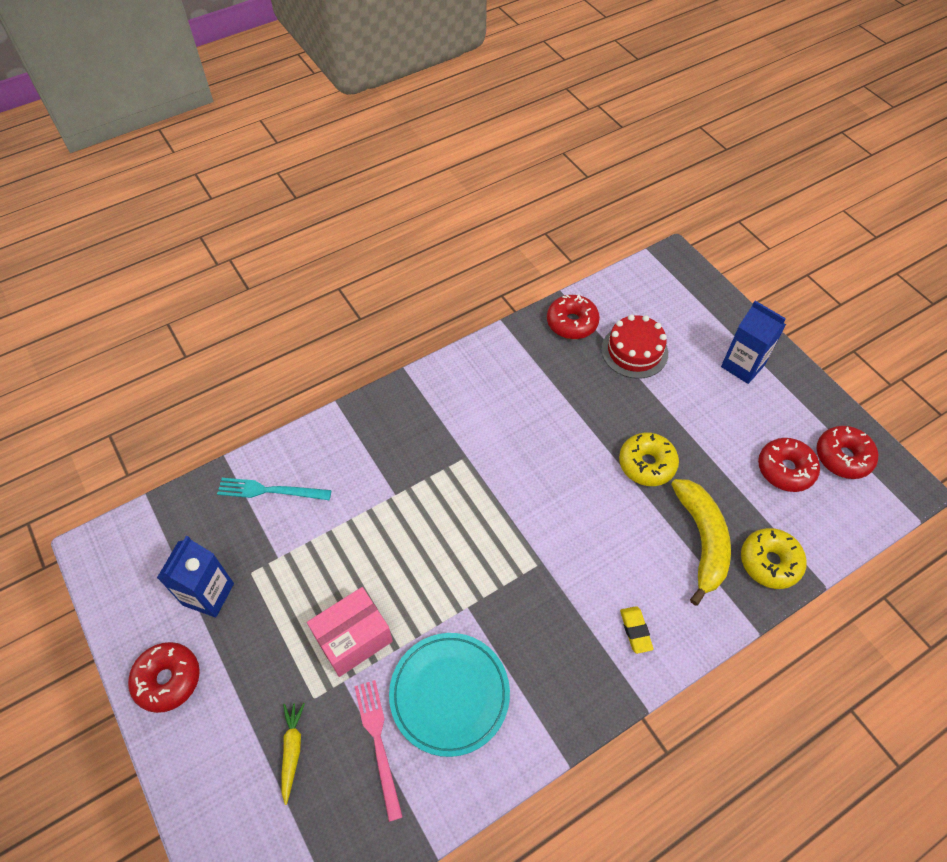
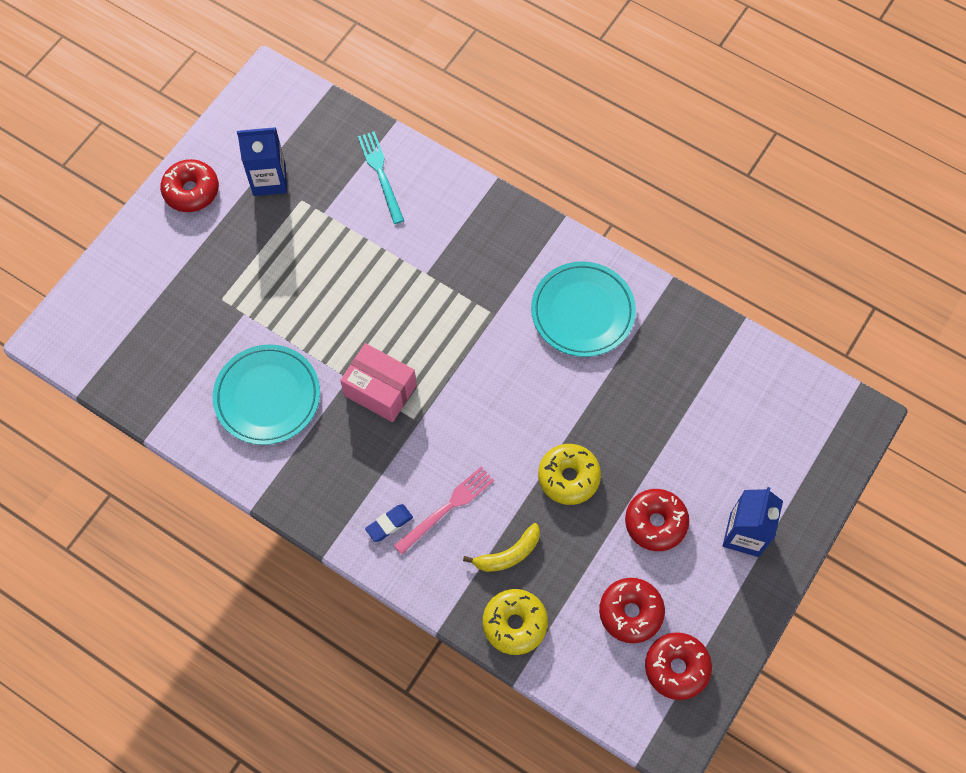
camera: 65 degrees right, 10 degrees up
(292, 750) = (176, 304): yellow carrot -> none
(353, 638) = (281, 304): pink box -> pink box (380, 390)
(378, 742) = (208, 361): pink fork -> pink fork (447, 508)
(499, 391) = (582, 312): none -> turquoise plate
(572, 323) = (707, 345): red donut -> red donut (655, 522)
(634, 351) = (703, 419): red cake -> none
(635, 631) = (389, 524): yellow eraser -> blue eraser
(702, 540) = (508, 554): yellow banana -> yellow banana, size x0.60

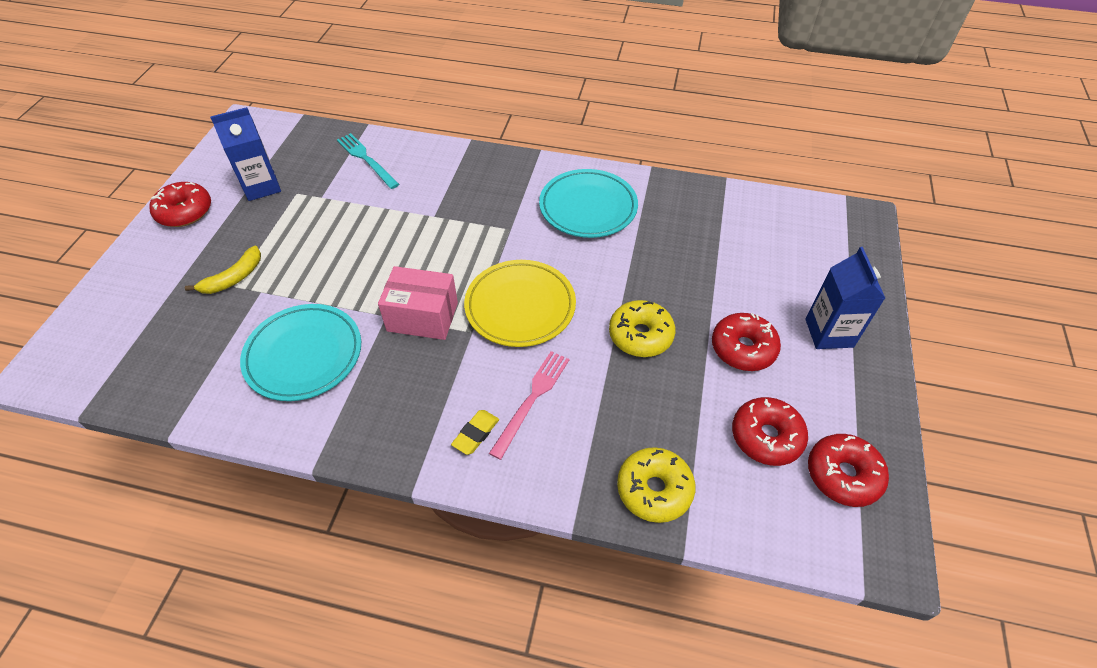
camera: 20 degrees left, 15 degrees down
(389, 524) = (476, 434): blue eraser -> yellow eraser
(471, 409) = (520, 306): none -> yellow plate
(508, 554) = (615, 422): yellow banana -> yellow banana (234, 278)

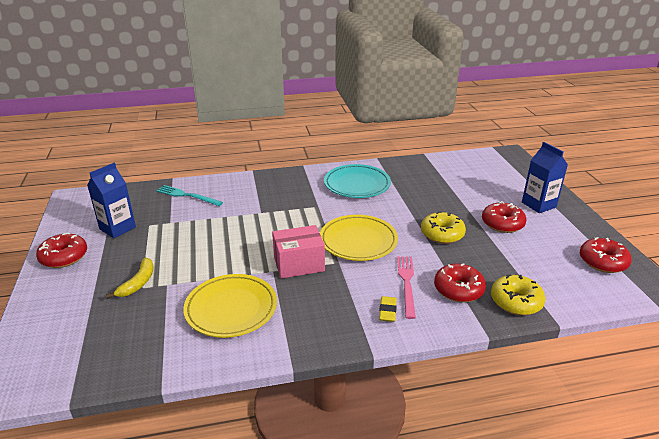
camera: 25 degrees left, 20 degrees down
(304, 355) = (231, 309): turquoise plate -> yellow plate
(766, 437) = (550, 258): red donut -> red donut (458, 289)

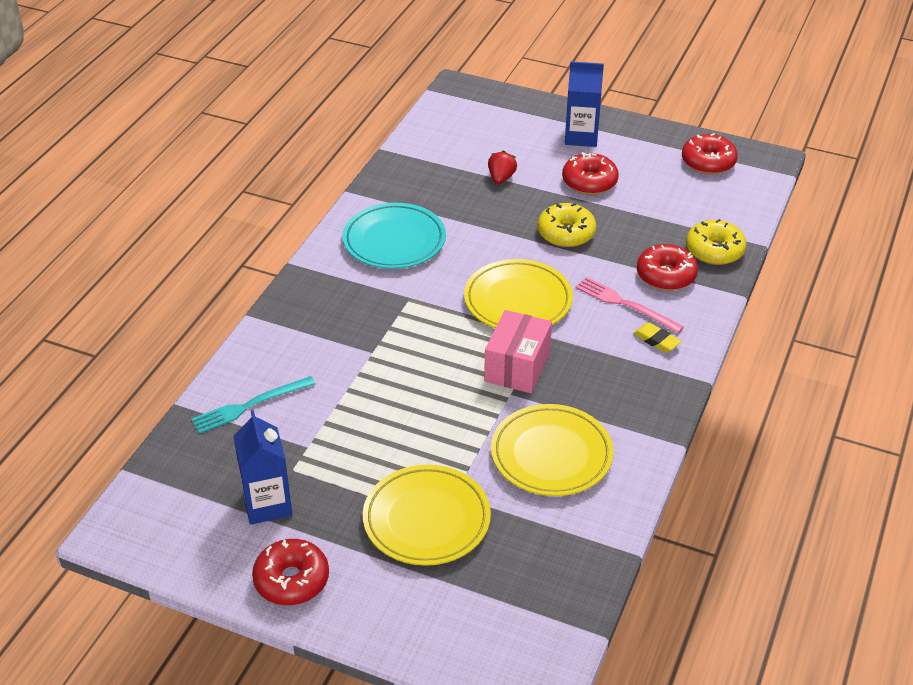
camera: 55 degrees left, 10 degrees up
(138, 283) = (426, 519): yellow banana -> yellow plate
(456, 194) = (501, 178): none -> red strawberry

